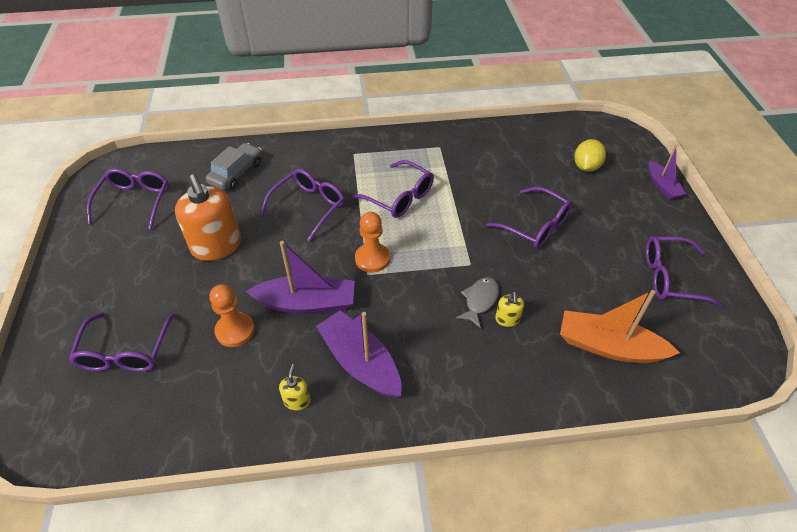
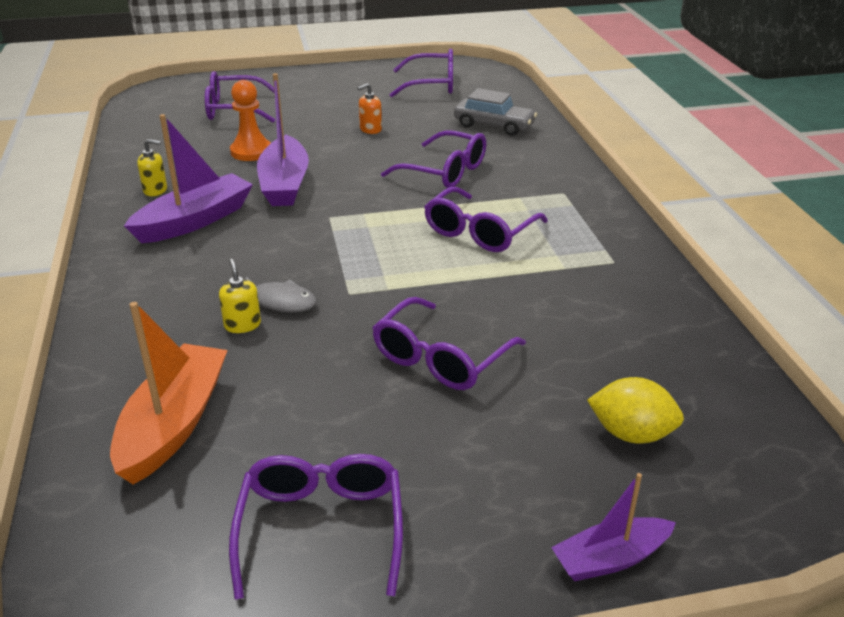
camera: 85 degrees right, 15 degrees down
(217, 246) = (370, 129): orange soap dispenser -> orange soap dispenser, size x0.44
(372, 259) = (356, 218): orange pawn -> none
(507, 319) = (242, 325): yellow soap dispenser -> yellow soap dispenser turned 75 degrees clockwise

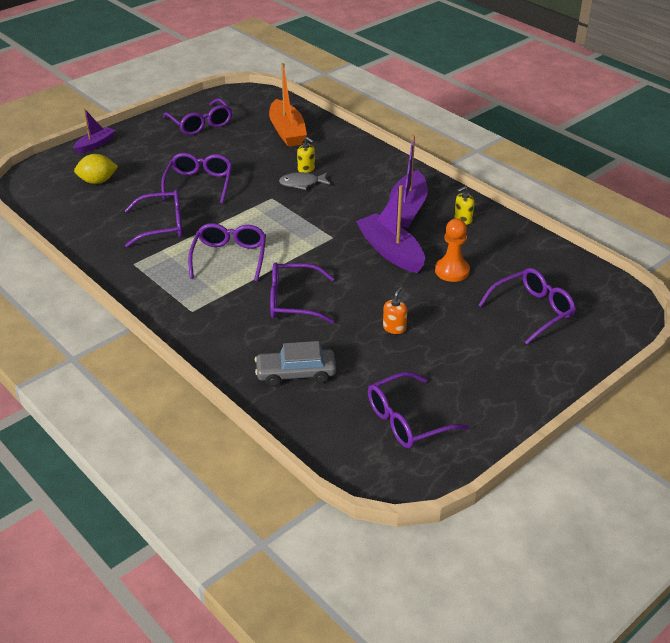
camera: 150 degrees right, 5 degrees up
(547, 302) = (162, 226): none -> purple glasses

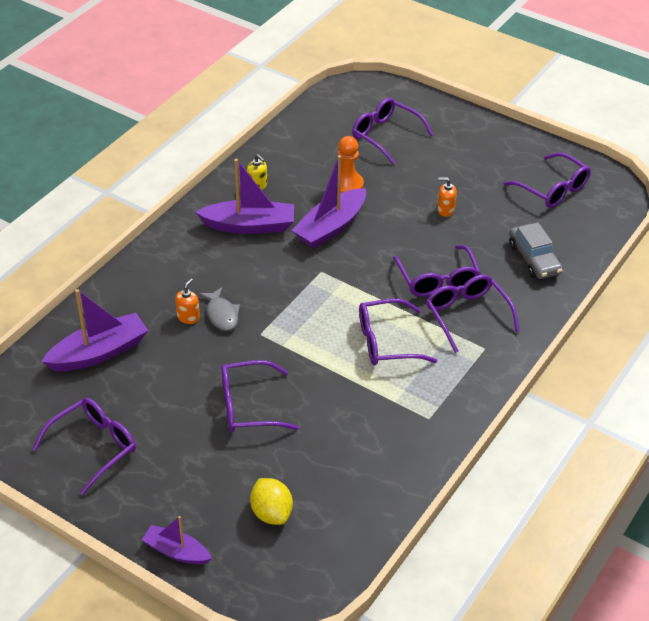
camera: 105 degrees left, 5 degrees up
(162, 226) = (349, 415): purple glasses -> purple glasses (467, 316)
(287, 132) = (99, 352): orange boat -> purple boat
(306, 169) = (188, 317): yellow soap dispenser -> orange soap dispenser

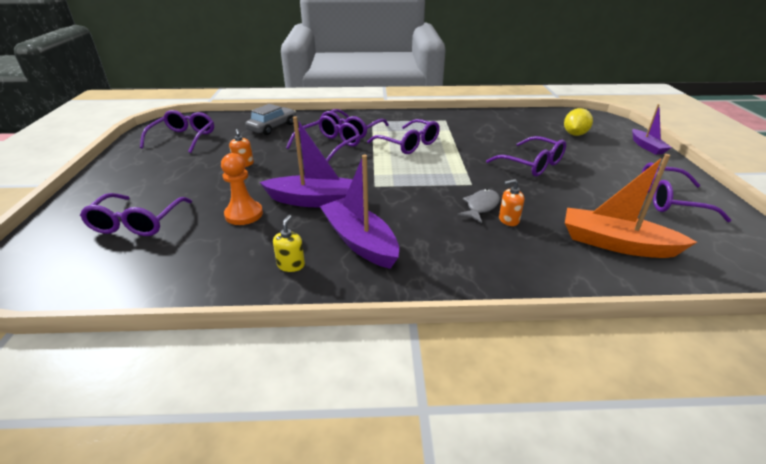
camera: 125 degrees left, 10 degrees down
(99, 352) = (615, 244): purple boat -> orange boat

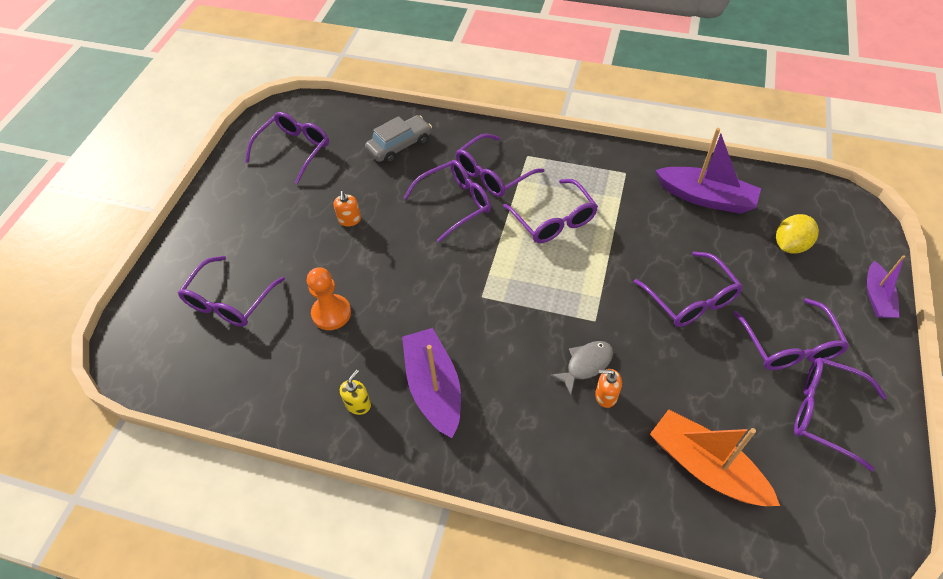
camera: 20 degrees right, 20 degrees up
(315, 200) = (409, 308): purple boat -> purple boat (706, 198)
(615, 174) = (789, 345): none -> purple glasses

